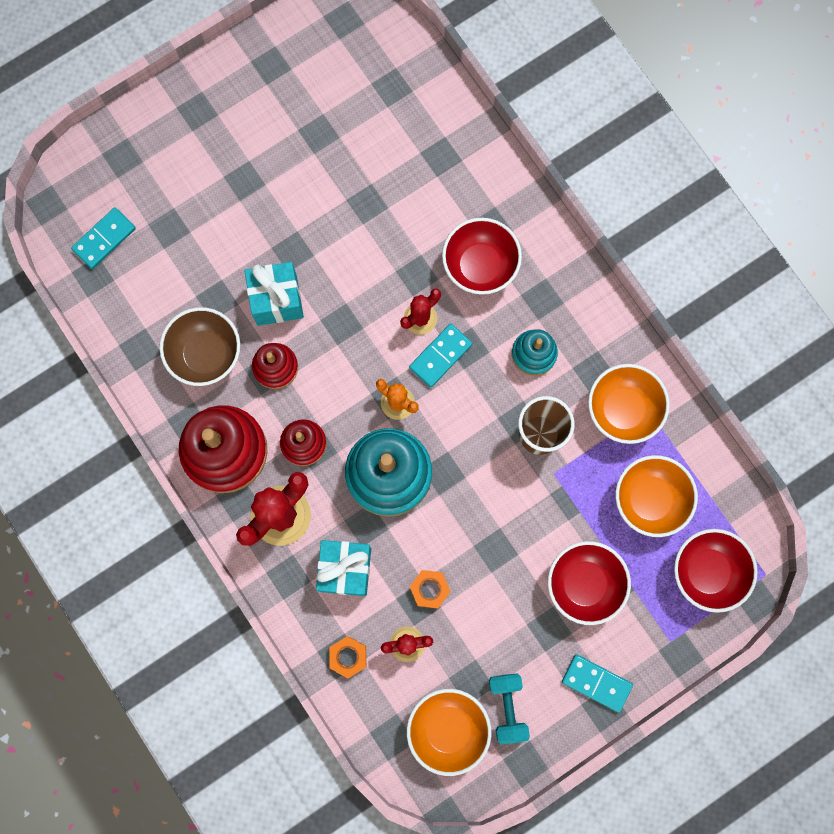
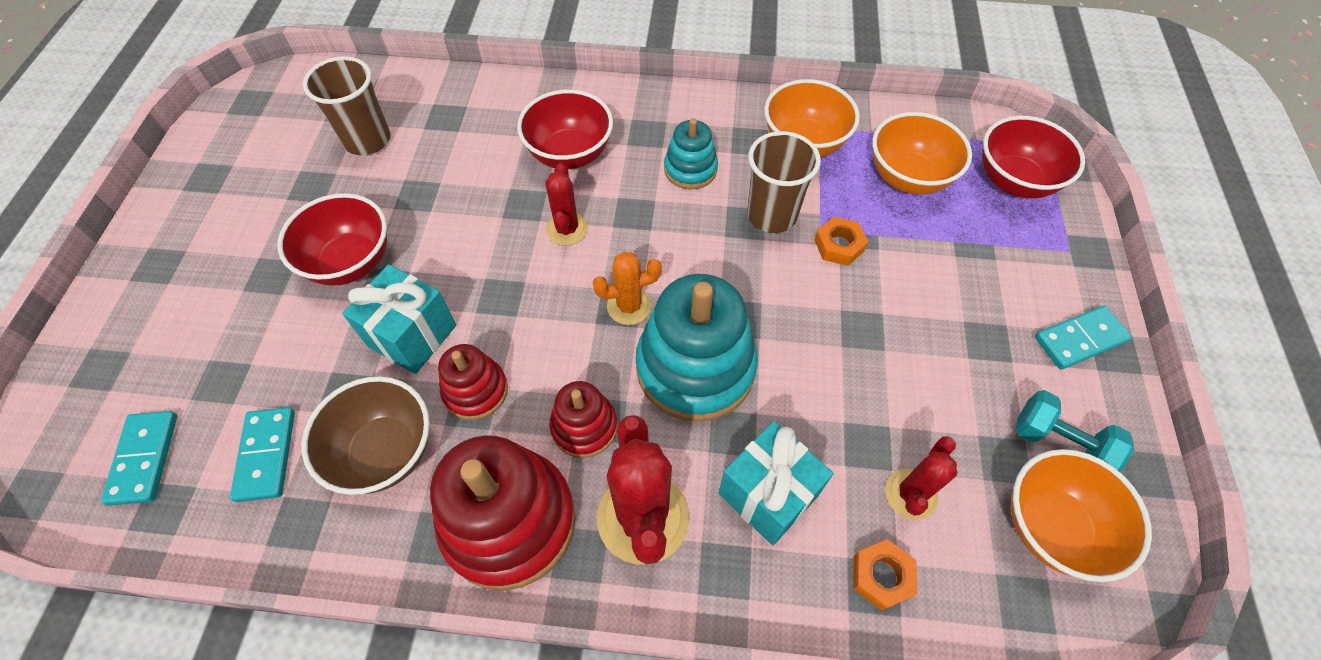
camera: 50 degrees left, 20 degrees down
(380, 128) = (367, 140): none -> brown cup
(429, 589) = (860, 422): orange nut -> orange nut (839, 245)
(440, 356) = (620, 238): turquoise domino -> turquoise domino (266, 455)
(584, 584) = (958, 279): red bowl -> red bowl (351, 262)

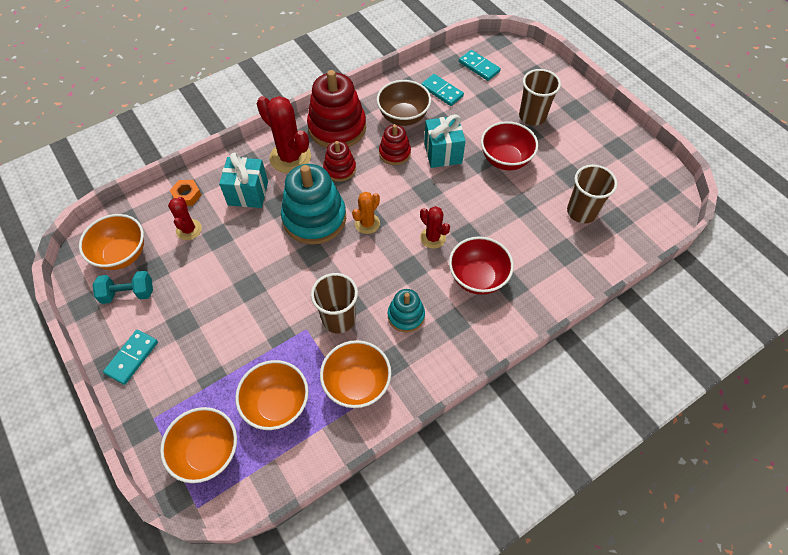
camera: 140 degrees right, 0 degrees up
(223, 298) = (532, 116): none -> brown cup
(839, 245) = (290, 325): orange nut -> none
(1014, 181) = (207, 452): red bowl -> orange bowl

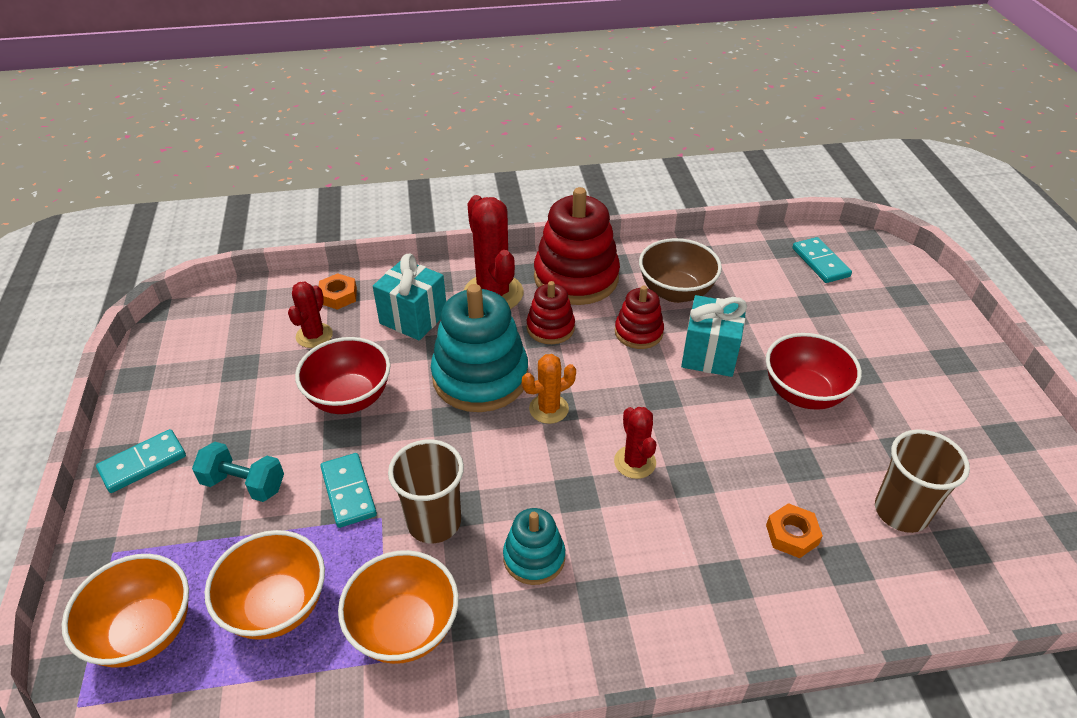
camera: 25 degrees right, 15 degrees down
(122, 255) = (218, 337): orange bowl -> none
(128, 293) = (193, 384): turquoise dumbbell -> turquoise dumbbell (244, 484)
(442, 91) = (748, 277): turquoise domino -> turquoise domino (348, 492)
(477, 278) = (675, 546): red bowl -> red bowl (349, 398)
(532, 116) = (875, 349): brown cup -> none
(533, 247) = (792, 534): none -> orange nut

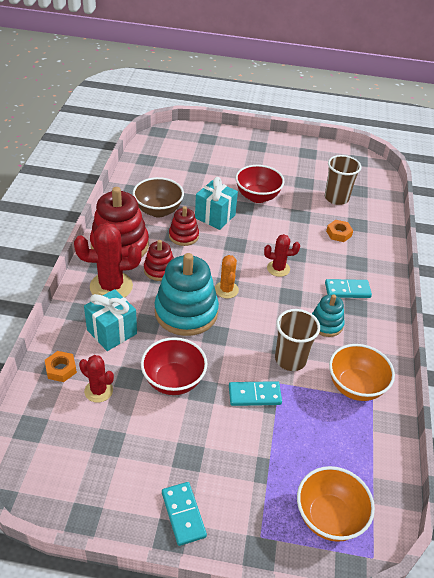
camera: 75 degrees left, 0 degrees up
(244, 484) = (228, 451): turquoise dumbbell -> none
(277, 606) = (328, 443): orange bowl -> none
(820, 262) = (167, 153): turquoise domino -> turquoise domino (347, 290)

